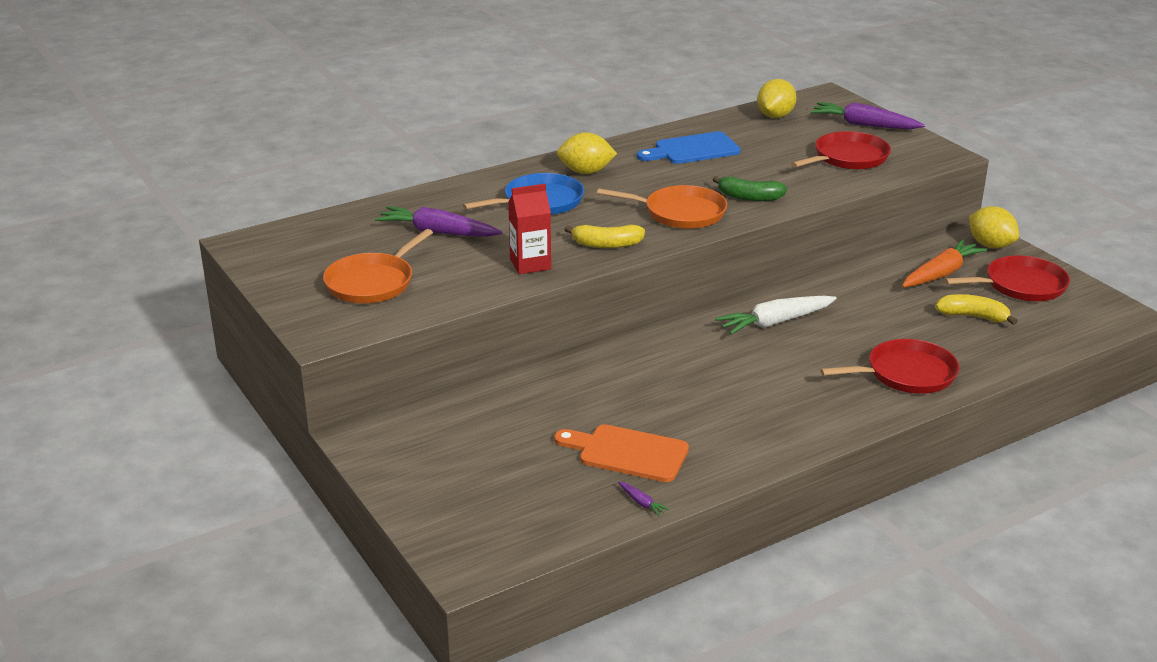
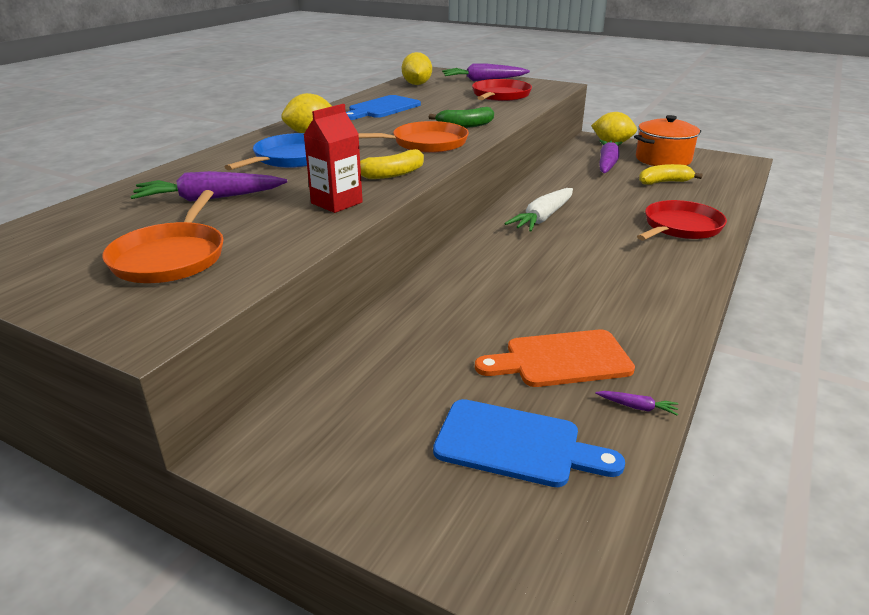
camera: 30 degrees left, 0 degrees up
(528, 494) = (515, 445): none -> blue cutting board
(941, 274) = (607, 163): orange carrot -> purple carrot
(1021, 285) = (663, 159): red pan -> orange pot

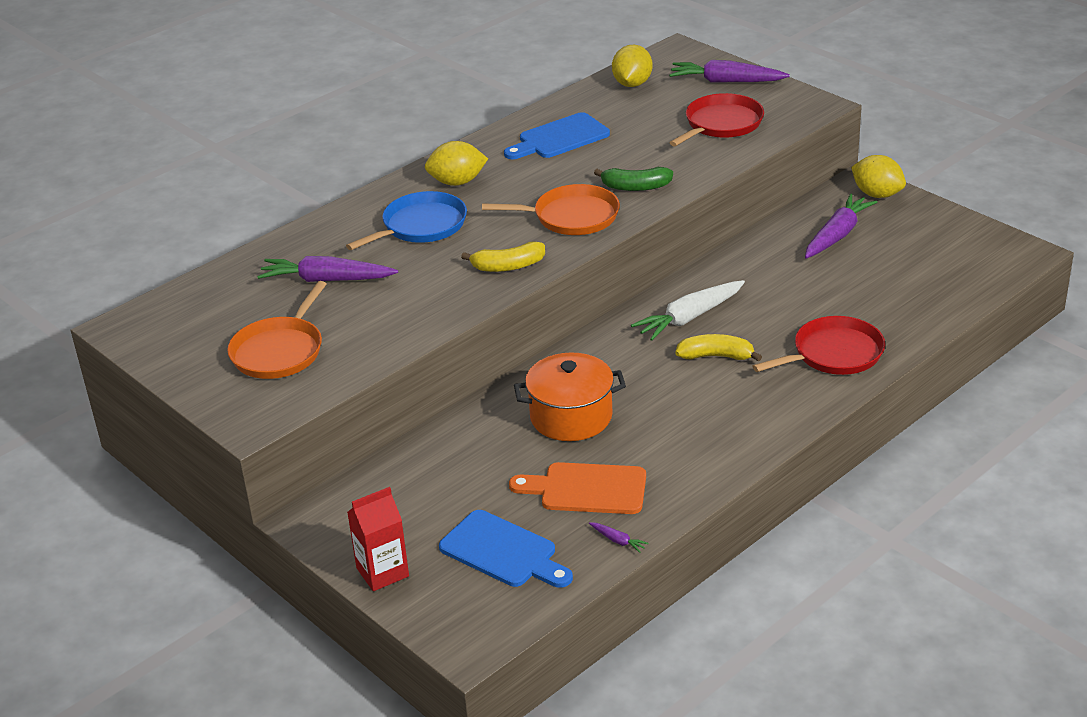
camera: 20 degrees right, 5 degrees up
(336, 203) = (437, 302): red carton -> red carton (382, 572)
(663, 159) = (918, 236): orange pot -> orange pot (571, 416)
(664, 182) = (881, 279): yellow banana -> yellow banana (716, 356)

